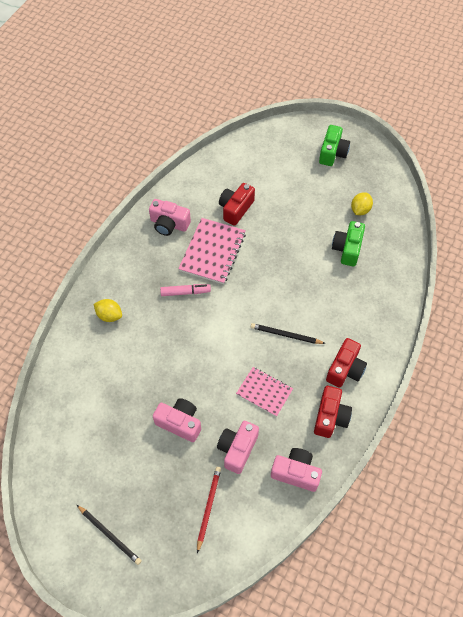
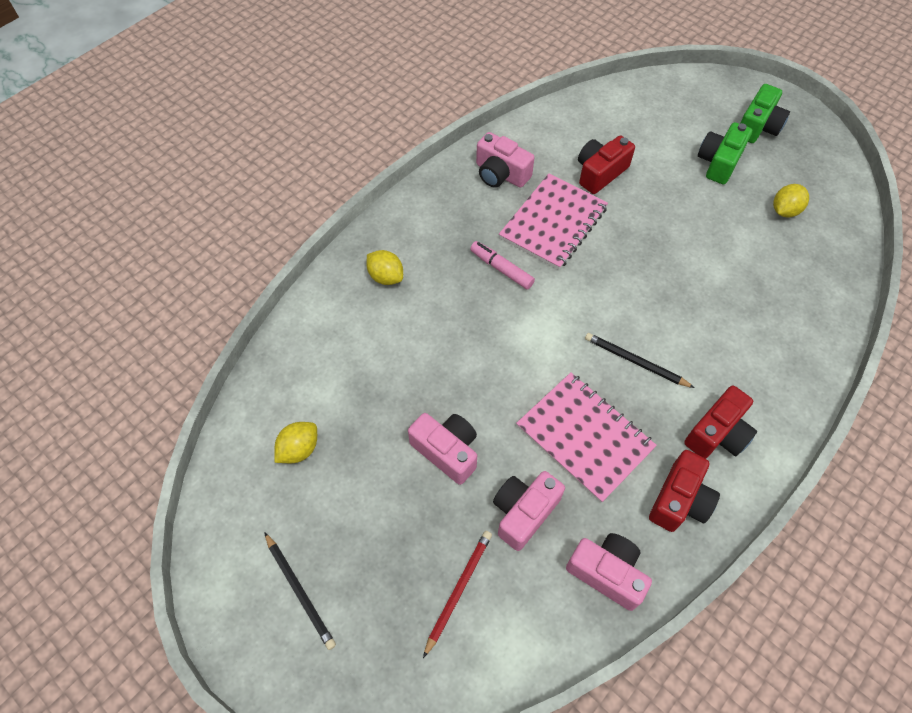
camera: 15 degrees right, 0 degrees up
(83, 446) = (299, 449): none -> yellow lemon
(185, 292) = (501, 269): pink marker -> pink marker turned 150 degrees counterclockwise
(264, 392) = (584, 437): pink notebook -> pink notebook, size x1.57
(347, 249) = (754, 260): green camera -> green camera (719, 162)

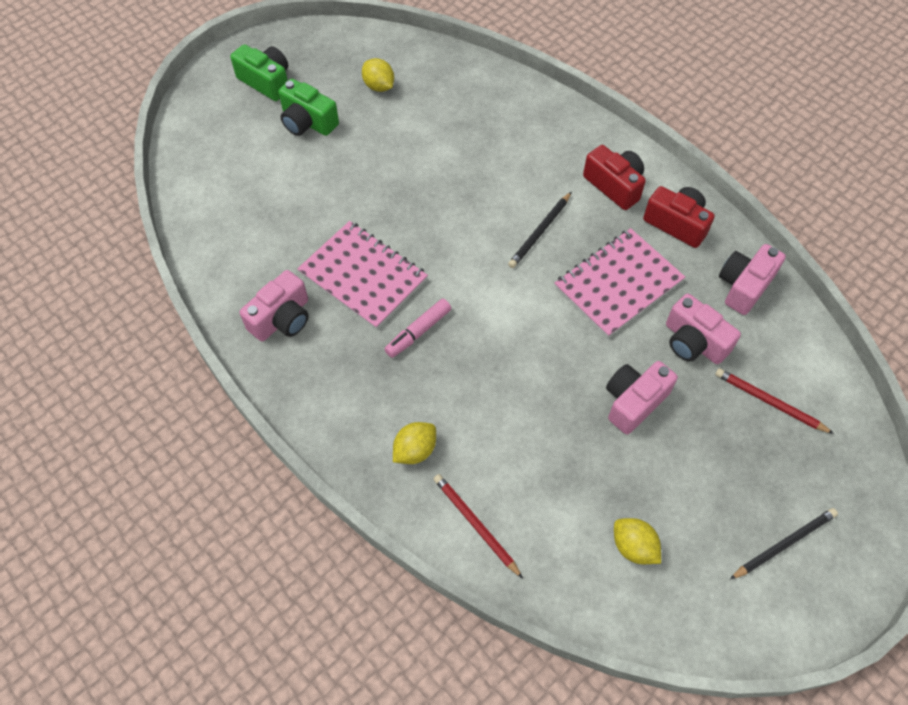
camera: 85 degrees left, 0 degrees up
(320, 325) = (475, 525): none -> red pencil
(600, 173) = (300, 224): red camera -> none

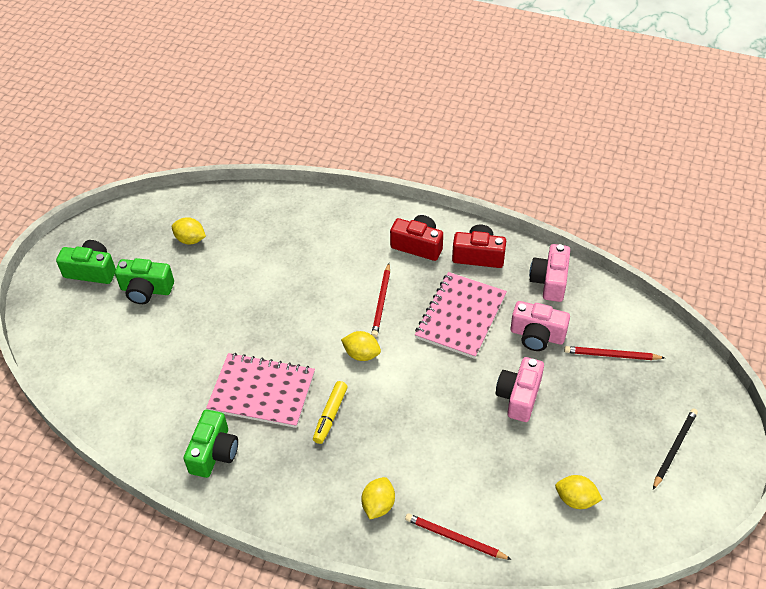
camera: 25 degrees left, 10 degrees down
(282, 318) = (214, 452): pink camera -> green camera
(418, 332) = (330, 415): pink marker -> yellow marker
(487, 280) = (361, 354): none -> yellow lemon
(540, 232) = (381, 302): black pencil -> red pencil

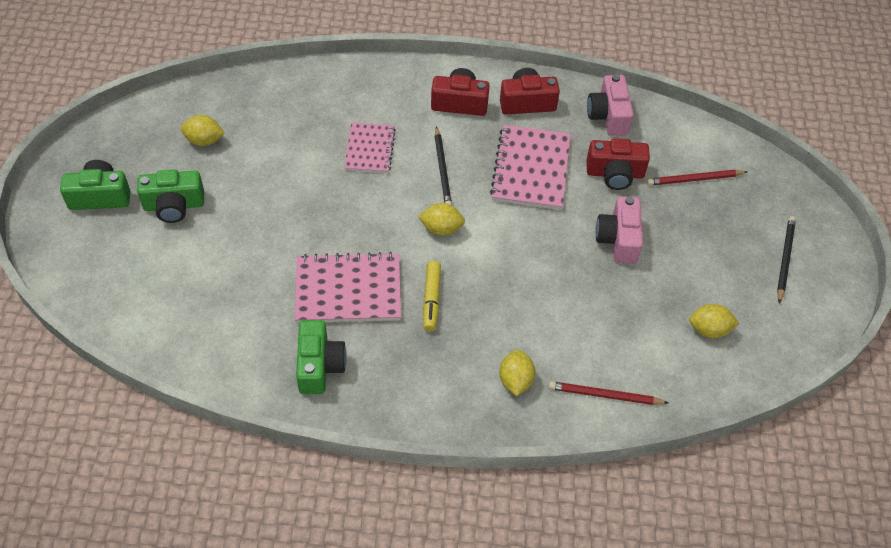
camera: 20 degrees left, 5 degrees up
(325, 272) = (370, 149): none -> pink notebook
(381, 302) = (442, 169): red pencil -> black pencil
(537, 335) = (615, 174): pink camera -> red camera

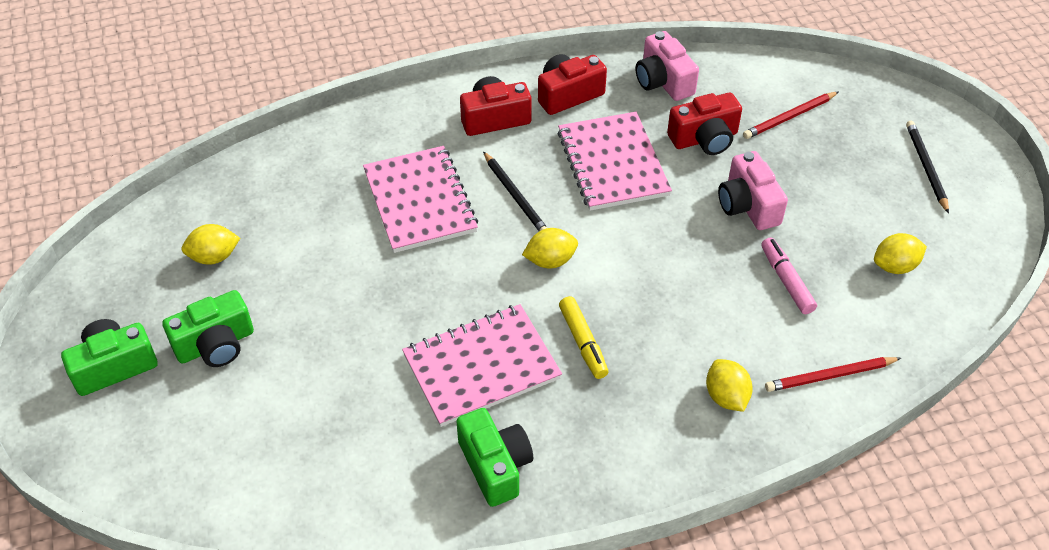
camera: 20 degrees left, 5 degrees down
(370, 149) = (420, 201): pink notebook -> pink notebook, size x1.57
(614, 309) = (786, 281): none -> pink marker

